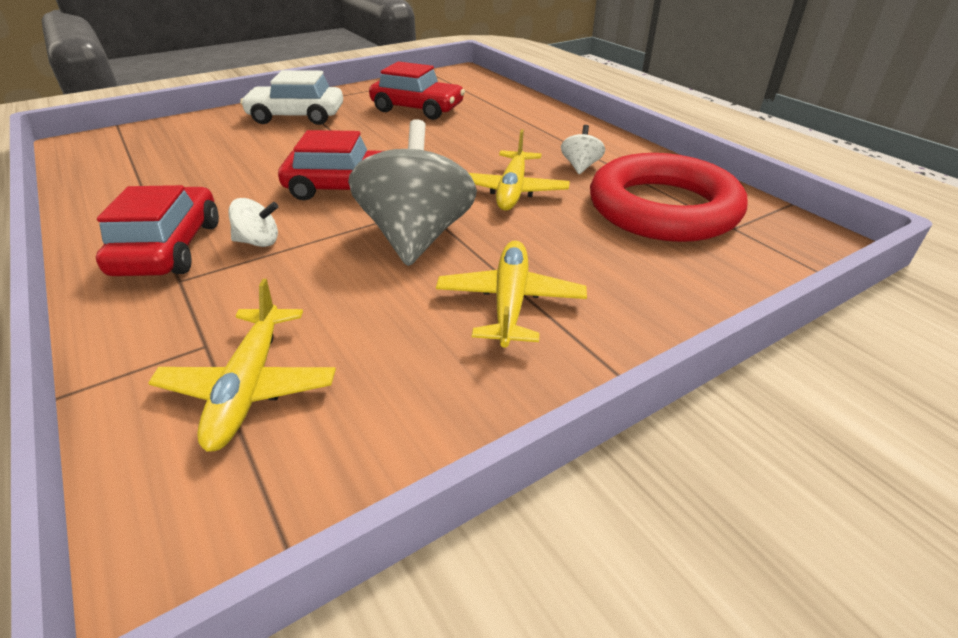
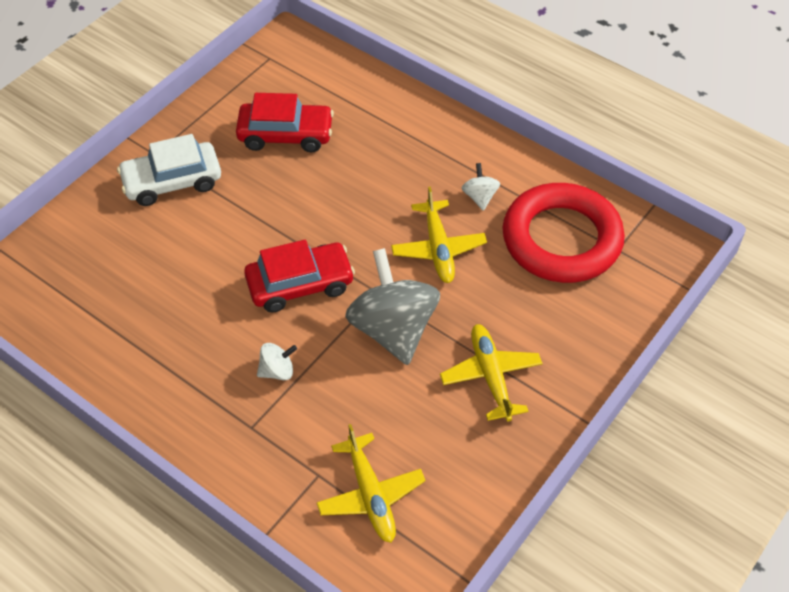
camera: 20 degrees left, 15 degrees up
(169, 248) = (214, 399): red car -> none

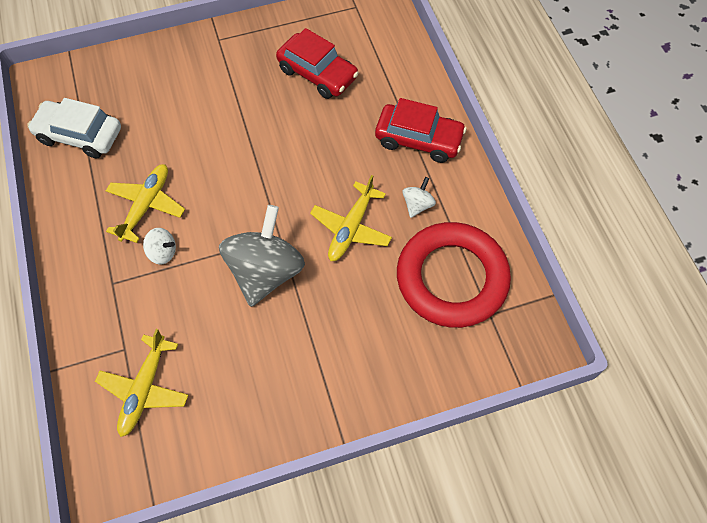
camera: 35 degrees right, 10 degrees up
(172, 182) = (212, 67): white car -> white car (80, 135)
(300, 284) = (232, 196): red car -> red car (418, 139)
(491, 376) = (303, 356): yellow plane -> yellow plane (146, 206)

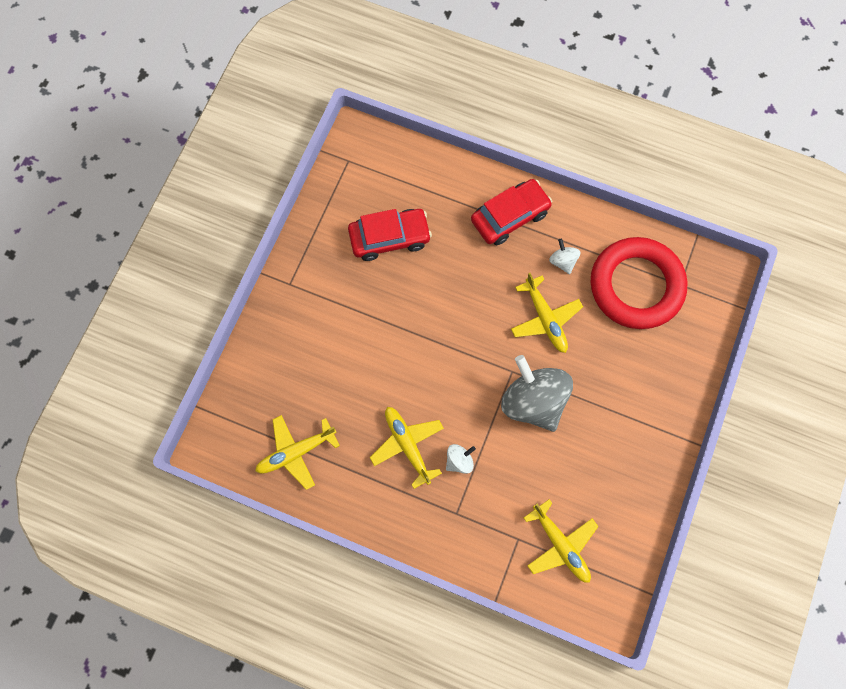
camera: 50 degrees left, 10 degrees up
(80, 135) = (296, 452): white car -> yellow plane

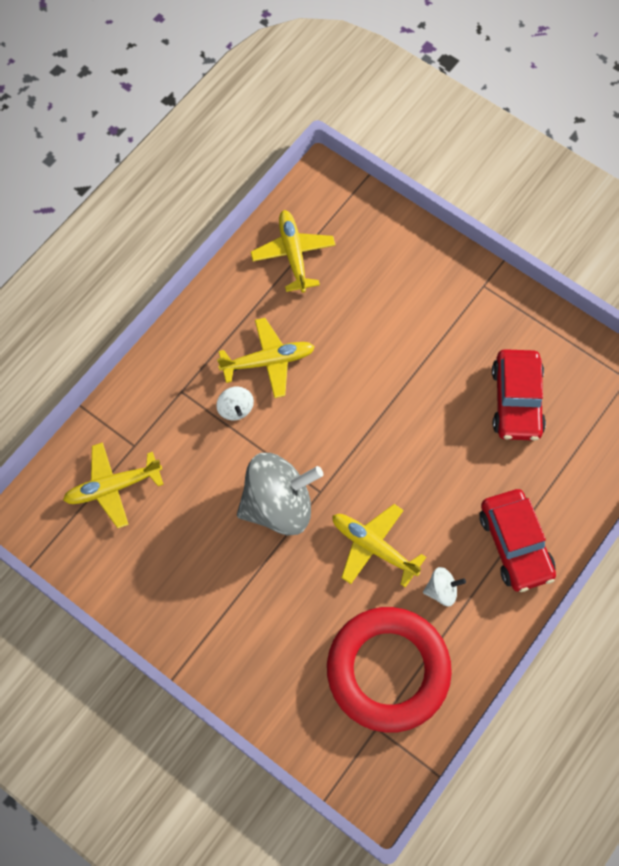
camera: 105 degrees right, 5 degrees down
(545, 318) = (374, 547): yellow plane -> yellow plane turned 45 degrees clockwise

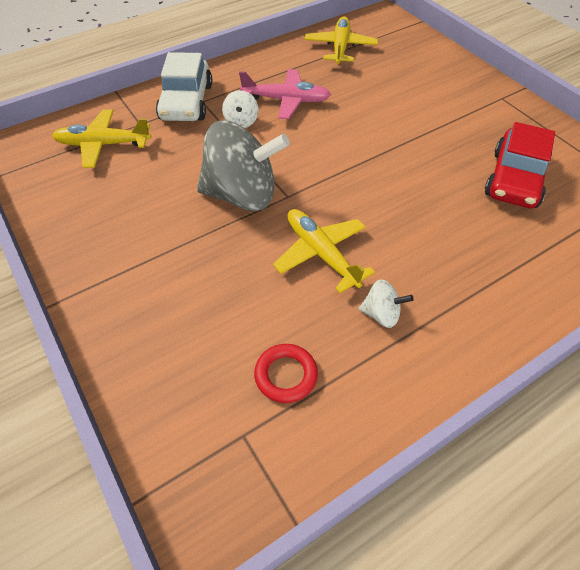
camera: 20 degrees right, 15 degrees down
(166, 398) = (186, 102): none -> white car
(268, 361) = (286, 100): yellow plane -> pink plane
(388, 670) = (286, 375): red ring -> red ring, size x0.40
(515, 544) = (482, 296): red car -> none

